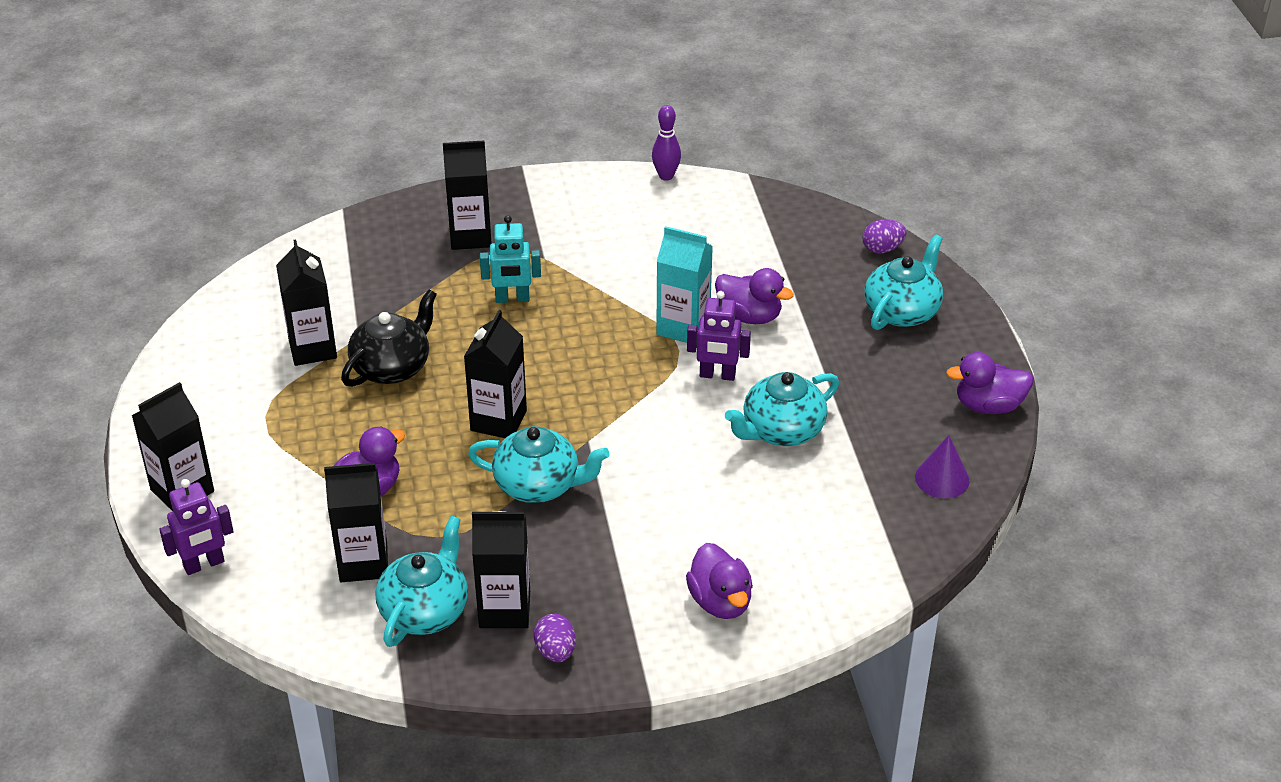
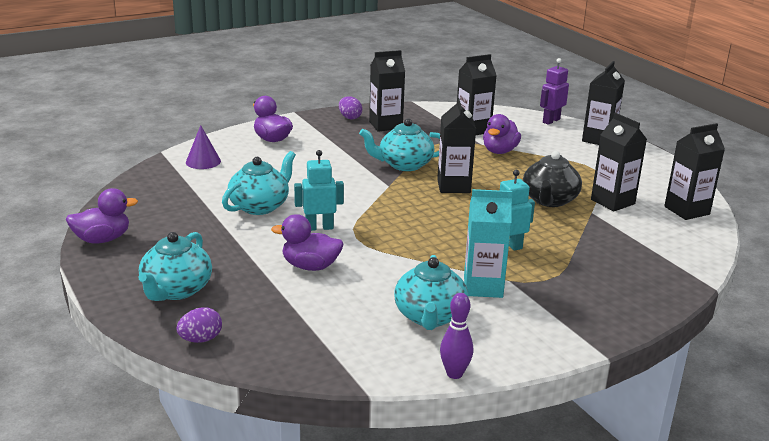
camera: 160 degrees right, 15 degrees down
(425, 610) = (425, 121): turquoise teapot -> turquoise teapot (430, 316)
(470, 236) = (586, 285): black carton -> black carton (686, 210)
(683, 327) = (361, 251): turquoise carton -> turquoise carton (483, 287)
(717, 375) = (319, 227): purple robot -> turquoise robot
(942, 478) = (141, 199): purple cone -> purple cone (203, 161)

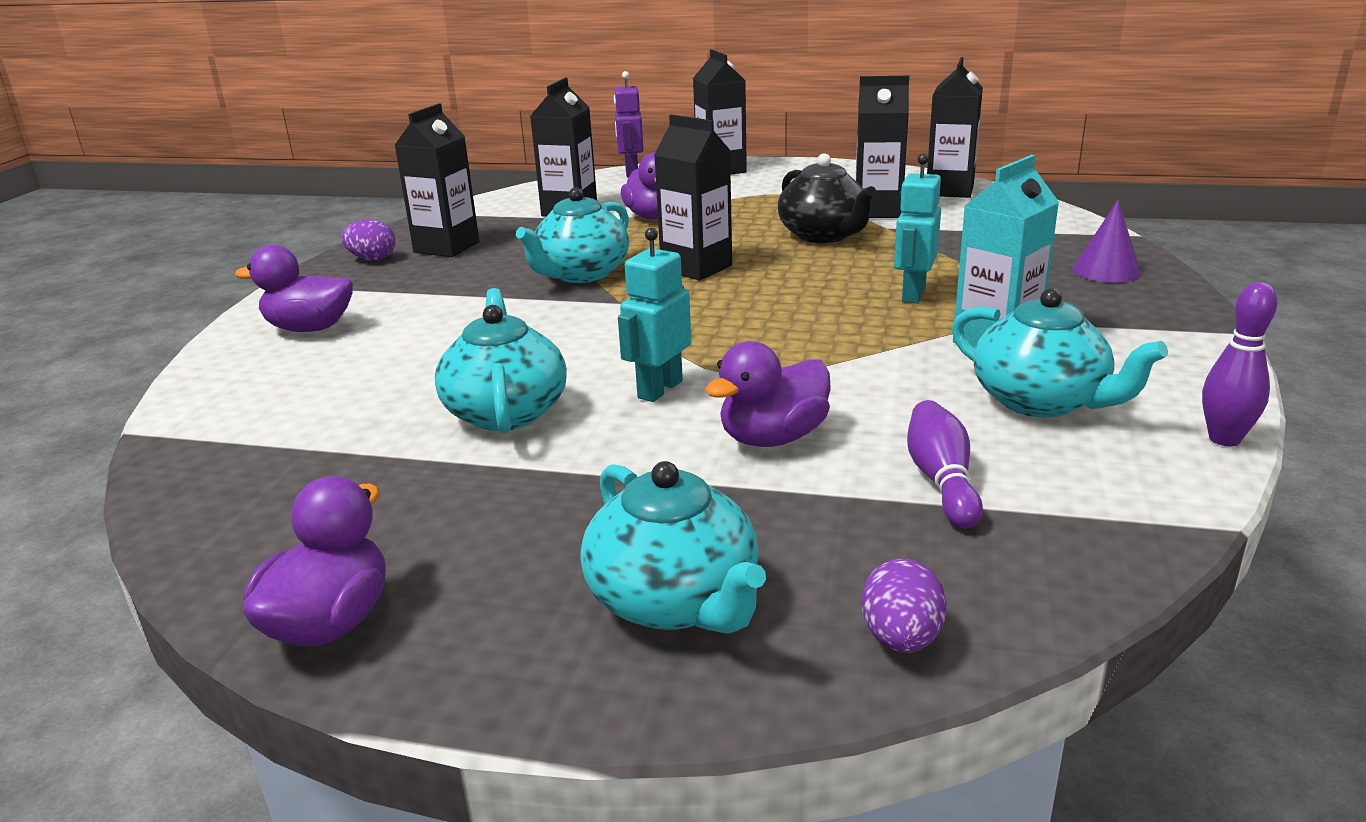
camera: 45 degrees left, 0 degrees up
(203, 161) = (252, 406): purple cone -> purple cone (1106, 271)
(322, 314) = (941, 480): none -> purple bowling pin

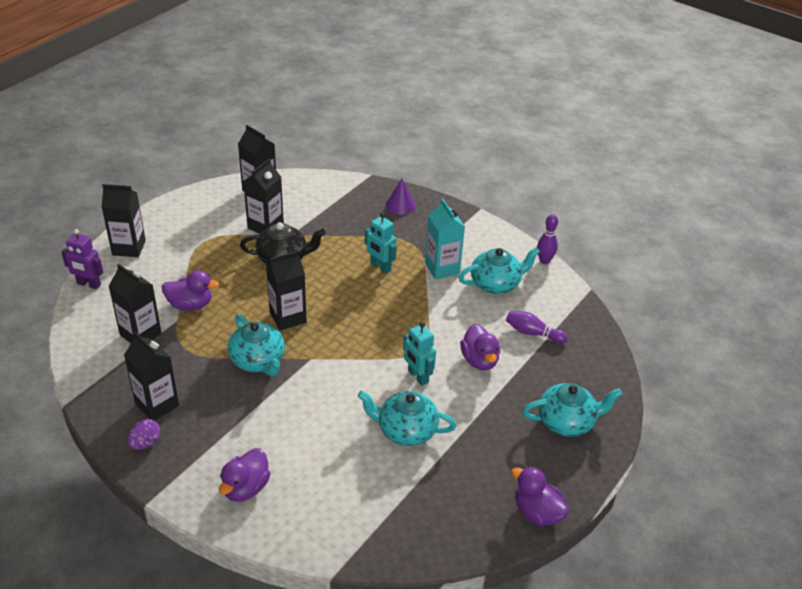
camera: 70 degrees left, 15 degrees up
(901, 639) = (607, 380): purple egg -> none

